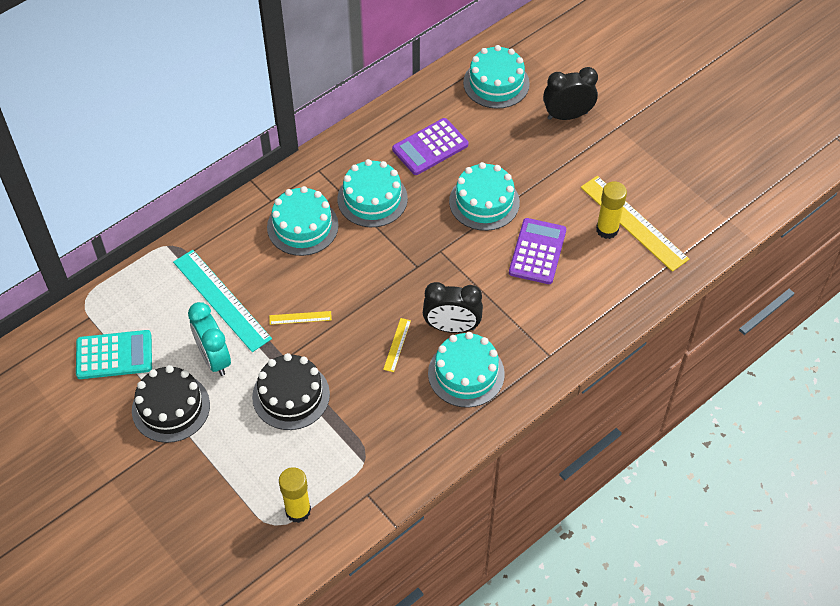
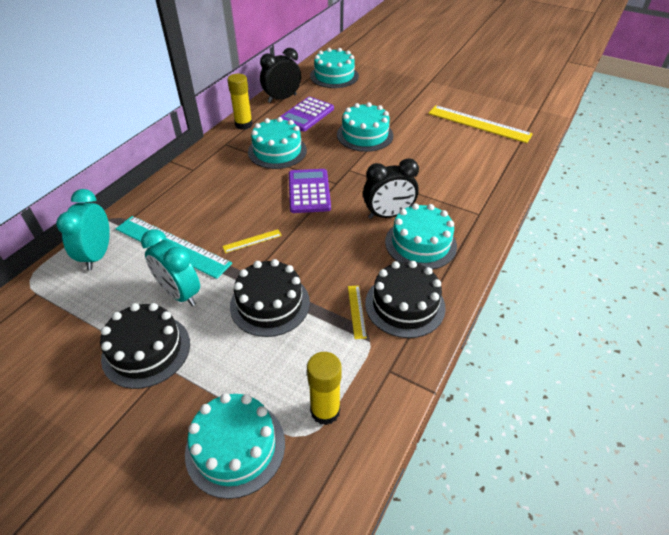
camera: 20 degrees left, 10 degrees down
(114, 355) = (70, 319): turquoise calculator -> none
(150, 289) = (97, 255): none -> turquoise clock
(302, 226) = (227, 179): turquoise cake -> turquoise cake (235, 447)
(397, 345) = (349, 238): yellow ruler -> yellow ruler (356, 311)
(413, 437) = (405, 305): none -> black cake
(537, 251) = (423, 153): purple calculator -> purple calculator (309, 191)
(567, 115) = (393, 82): black clock -> black clock (282, 98)
(607, 229) = (463, 131): yellow glue stick -> yellow glue stick (243, 125)

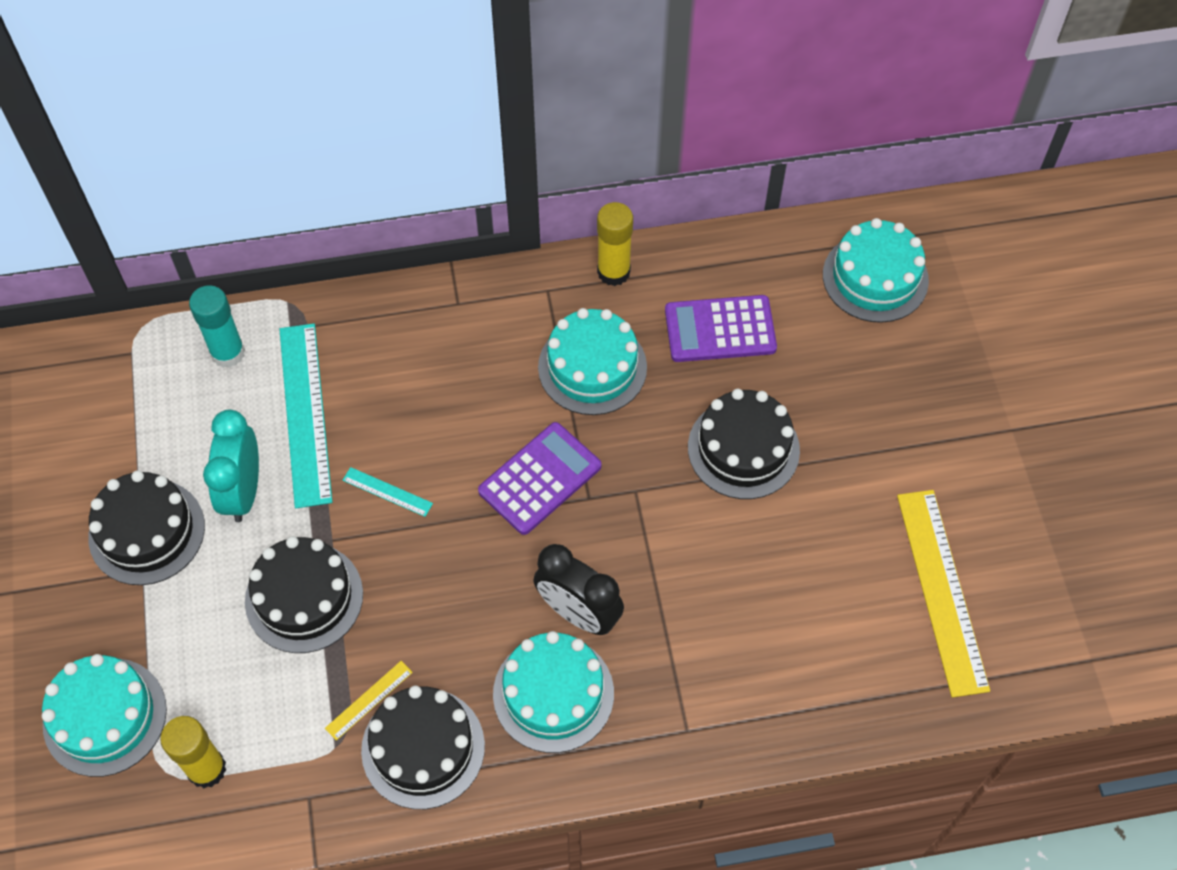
camera: 50 degrees right, 15 degrees up
(97, 255) = (228, 353): turquoise clock -> turquoise glue stick
(252, 241) = (387, 492): yellow ruler -> turquoise ruler
(282, 98) = (731, 261): black clock -> none
(365, 135) = (743, 448): turquoise cake -> black cake

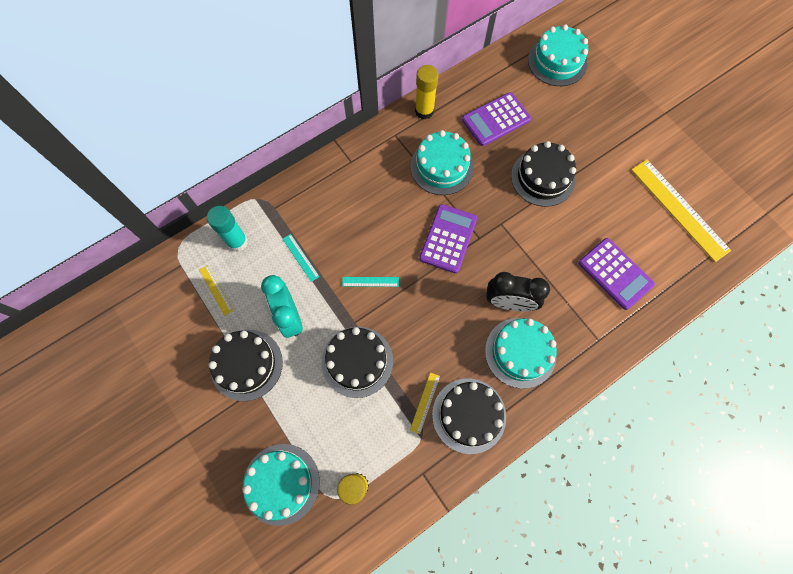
camera: 25 degrees left, 10 degrees up
(161, 408) = (216, 290): none -> yellow ruler
(305, 413) = (300, 257): turquoise ruler -> turquoise ruler, size x0.44
(773, 643) = (615, 273): none -> purple calculator

